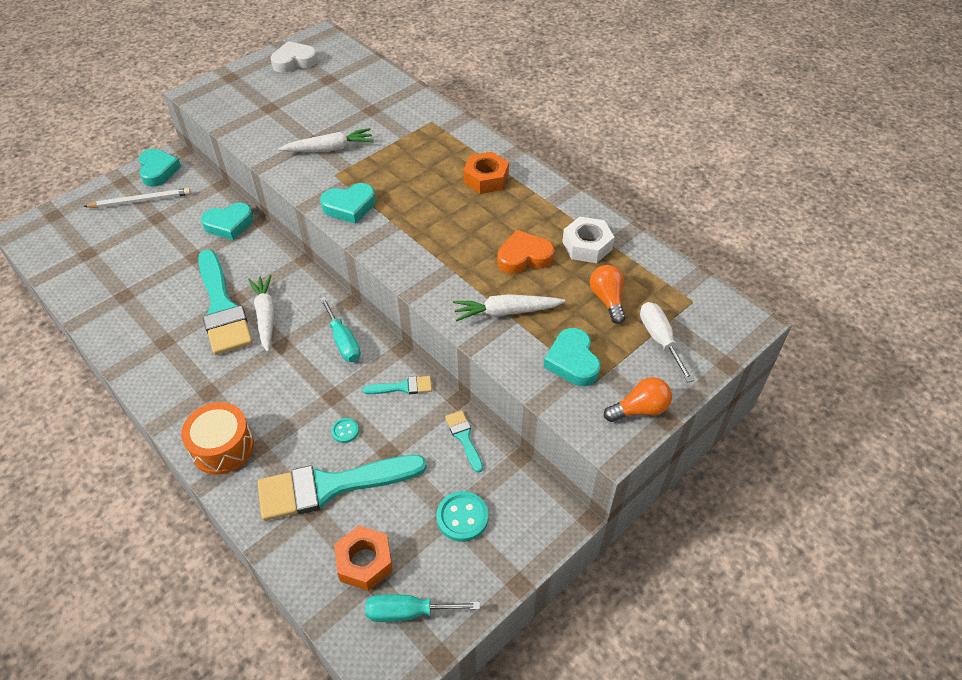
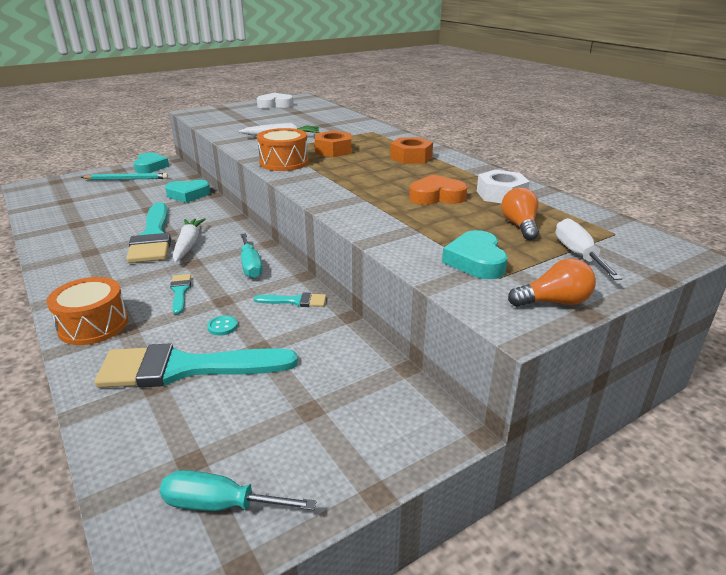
camera: 10 degrees right, 20 degrees down
(141, 201) = (127, 179): white pencil -> turquoise pencil
(349, 206) = (284, 162): turquoise heart -> orange drum
(364, 562) = (190, 442): orange nut -> orange nut (333, 150)
(462, 517) = (323, 414): turquoise button -> none
(464, 438) = (347, 345): turquoise brush -> turquoise brush (180, 291)
(506, 312) = (410, 225): white carrot -> none

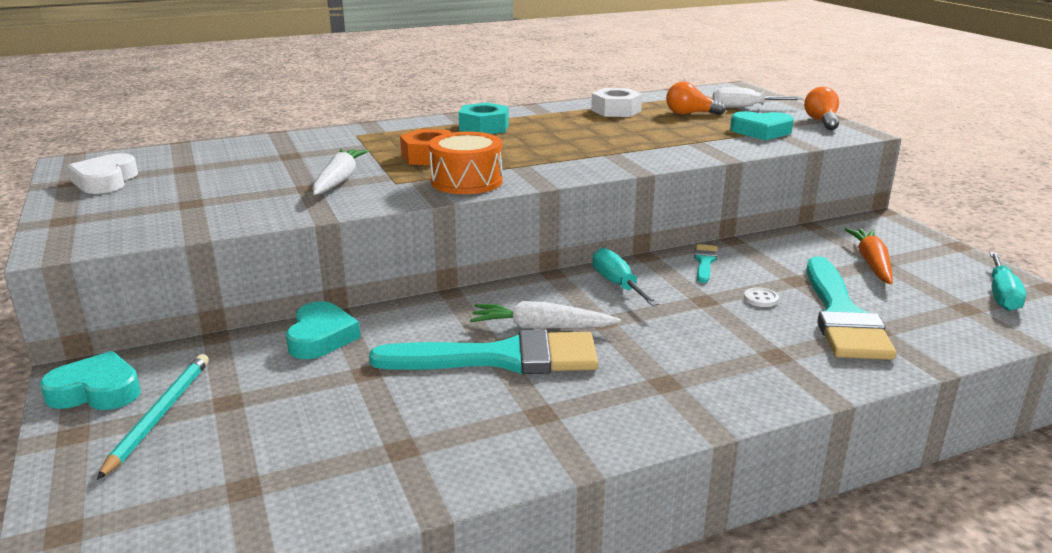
camera: 80 degrees left, 5 degrees down
(93, 325) = (770, 380): orange drum -> none
(180, 291) = (682, 326): turquoise brush -> none
(222, 326) = (760, 299): turquoise button -> white button
(250, 266) = (617, 284): turquoise screwdriver -> turquoise screwdriver turned 105 degrees counterclockwise
(305, 402) = (871, 263): none -> orange carrot
(411, 157) = (484, 127): orange nut -> turquoise nut
(436, 196) = (615, 129): orange heart -> none

